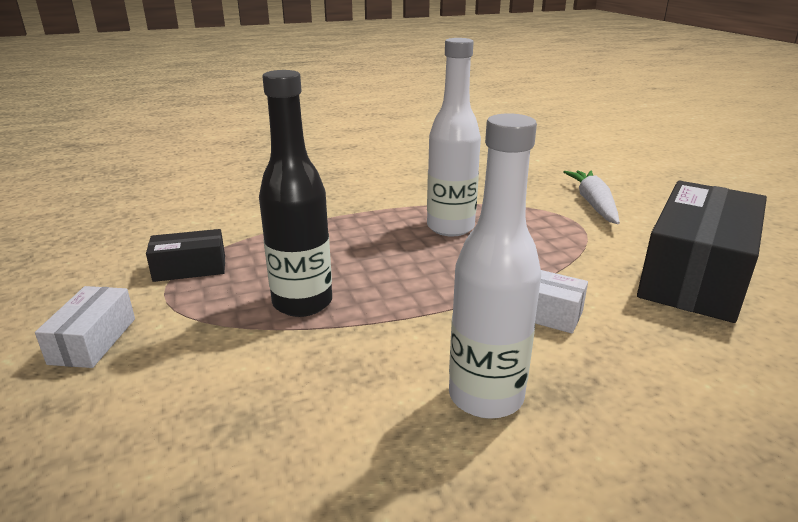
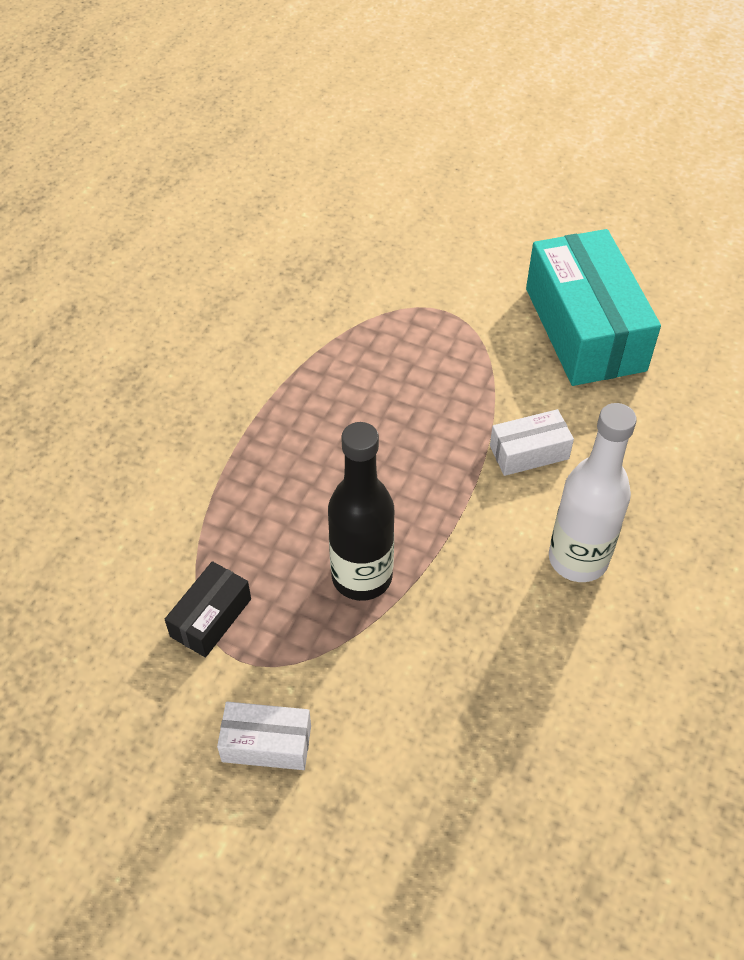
camera: 45 degrees left, 25 degrees up
(93, 341) = (266, 743): white box -> white box turned 45 degrees counterclockwise
(450, 227) = (355, 393): white bottle -> none
(593, 204) = (431, 270): white carrot -> none
(695, 275) = (585, 329): black box -> turquoise box

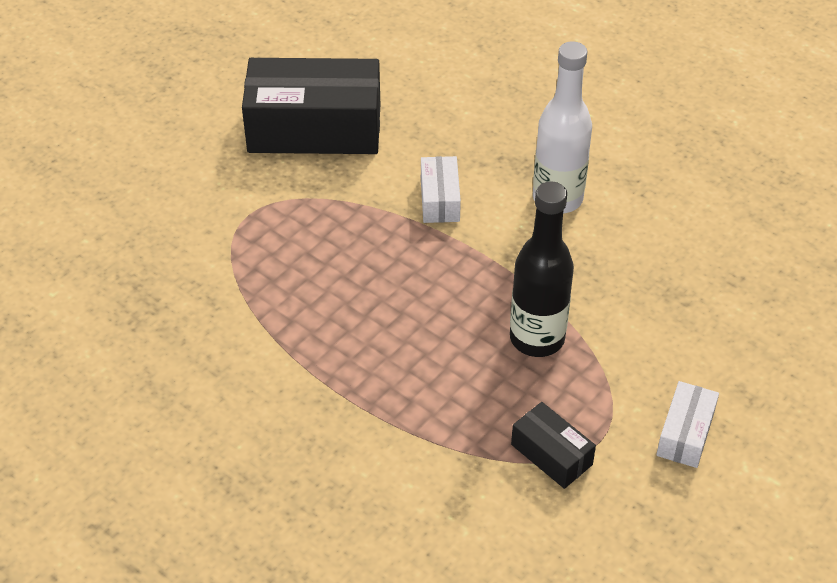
camera: 75 degrees left, 5 degrees down
(585, 329) = (314, 128): turquoise box -> black box

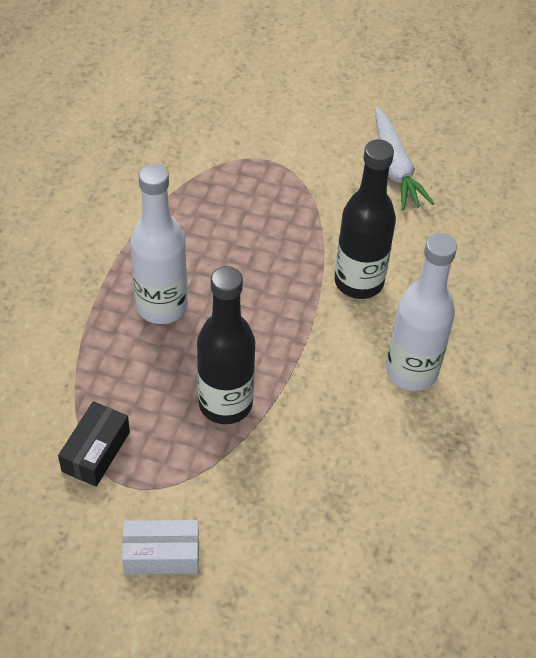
camera: 65 degrees right, 5 degrees up
(314, 128) = (395, 168): black box -> white carrot
(395, 353) = (161, 306): none -> white bottle
(440, 199) = (359, 282): white box -> black bottle

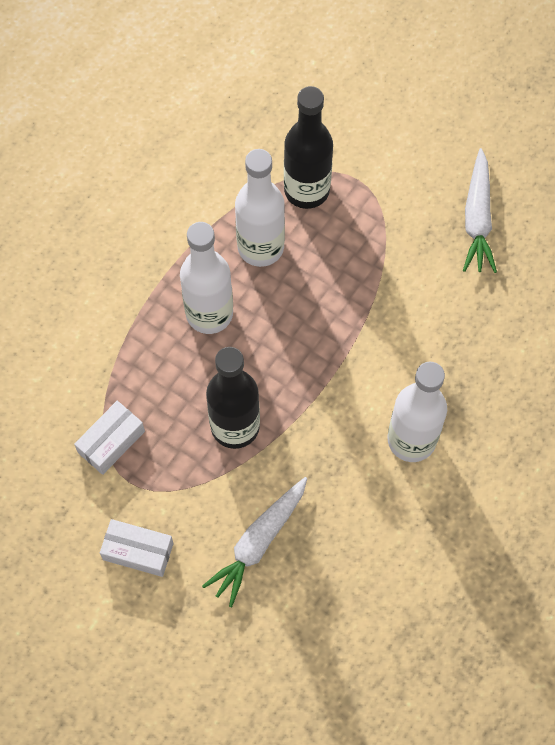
camera: 20 degrees right, 15 degrees up
(96, 451) = (111, 442): black box -> white box
(194, 236) = (260, 247): none -> white bottle
(291, 510) = (258, 542): none -> white carrot
(359, 282) = (396, 335): black bottle -> black bottle (306, 190)

